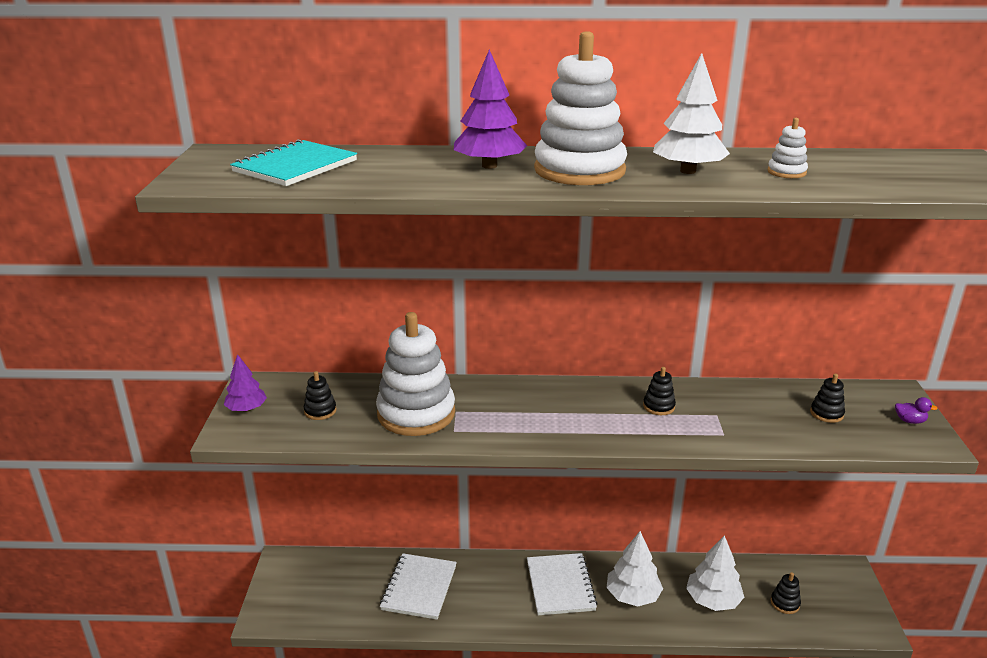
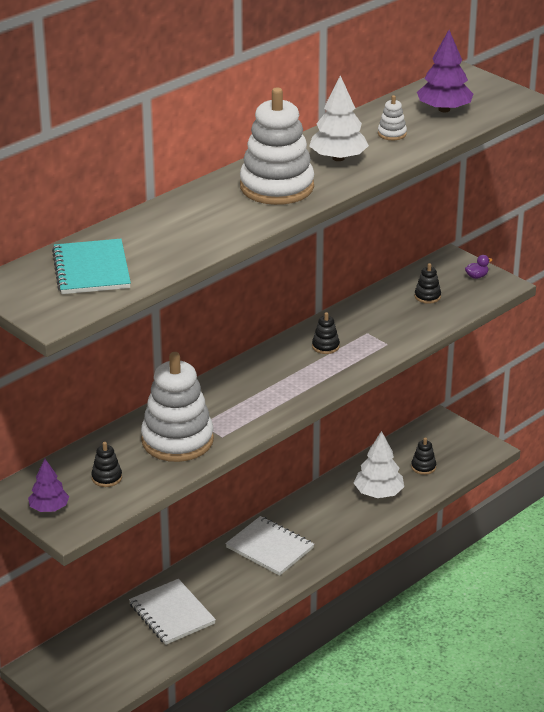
camera: 45 degrees left, 5 degrees up
(489, 166) = (215, 209): purple tree -> purple tree (444, 109)
(632, 595) = (325, 523): white tree -> none

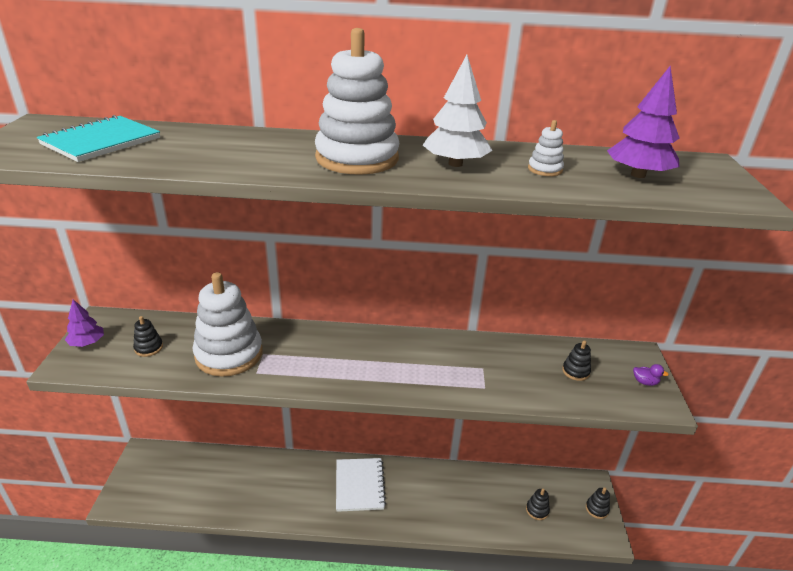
camera: 45 degrees right, 0 degrees up
(171, 614) = (246, 482): white notebook -> none
(325, 346) = (435, 357): black stacking toy -> black stacking toy (597, 509)
(378, 493) = (479, 504): white tree -> none

